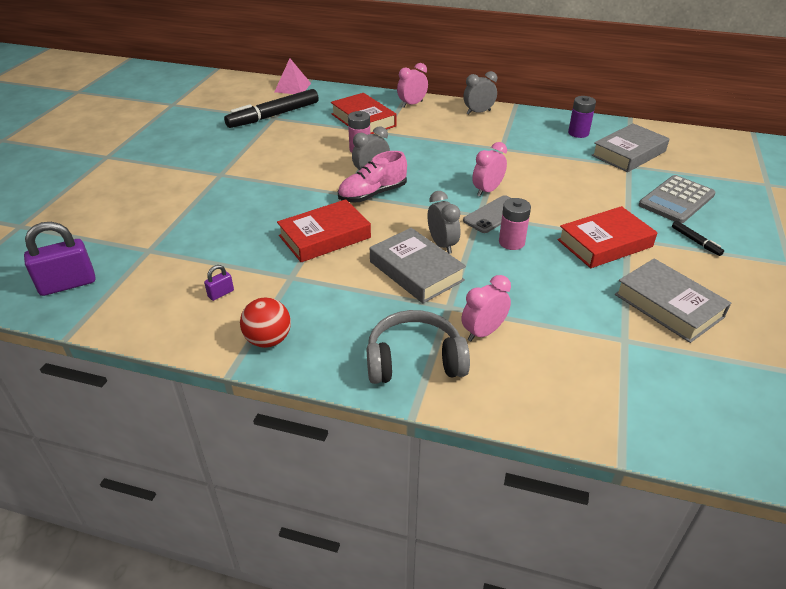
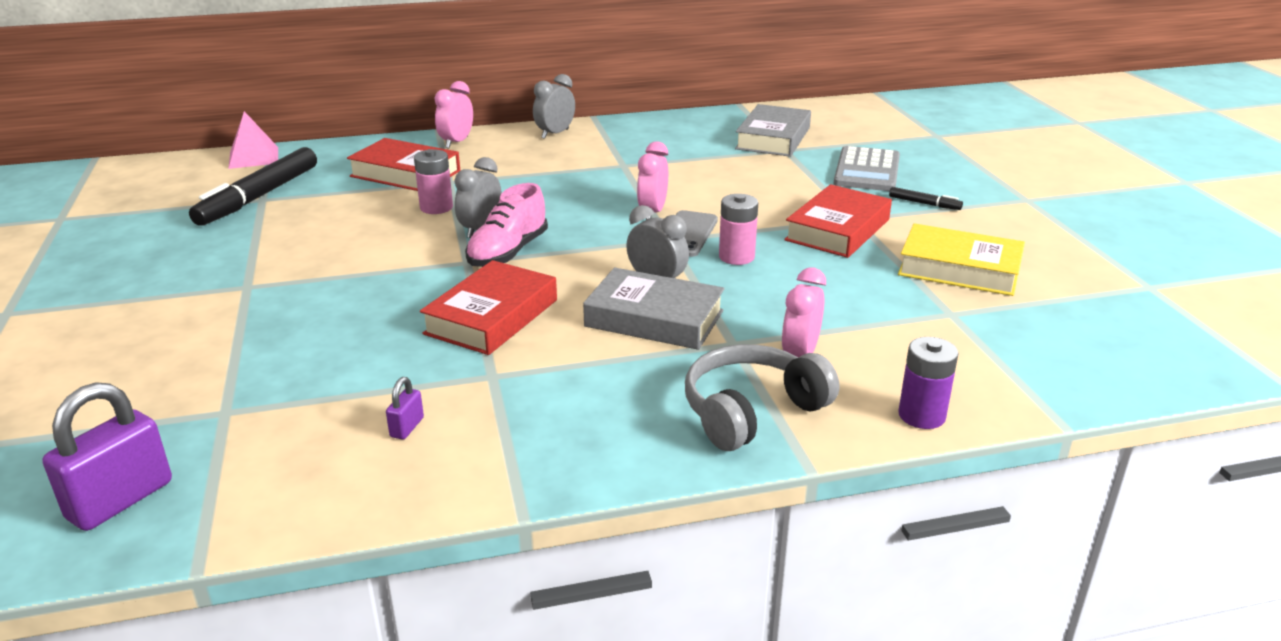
camera: 30 degrees left, 10 degrees down
(268, 340) = (538, 456): red ball -> none
(578, 133) = (697, 130): purple battery -> purple battery (921, 415)
(668, 306) = (959, 269): grey book -> yellow book

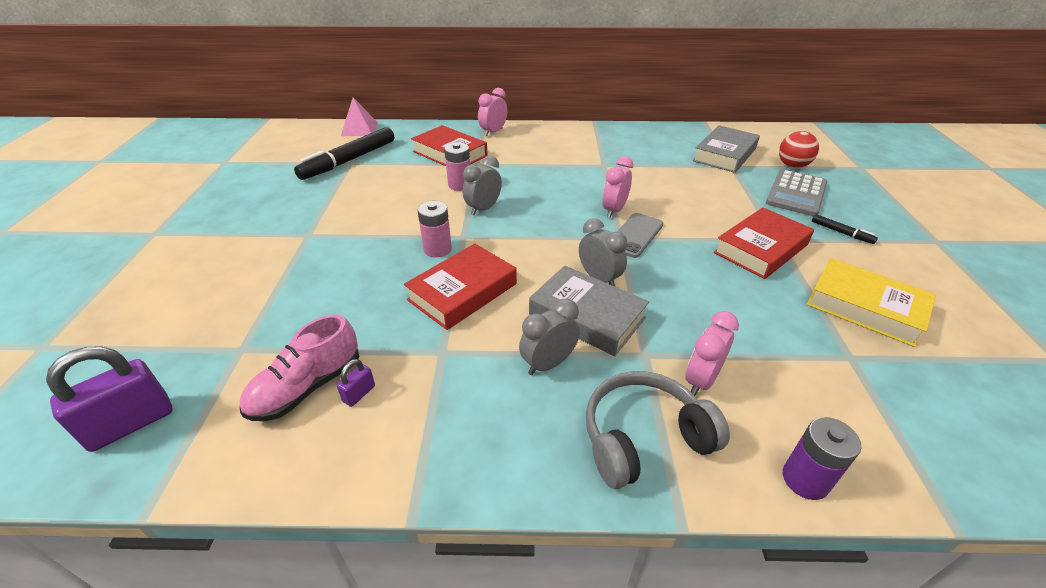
camera: 15 degrees right, 10 degrees up
(508, 252) = (495, 232): pink shoe -> pink shoe (307, 387)
(555, 134) = (563, 132): grey clock -> grey clock (548, 363)
(736, 257) = (670, 263): pink battery -> pink battery (437, 249)
(857, 142) = (792, 166): none -> red ball

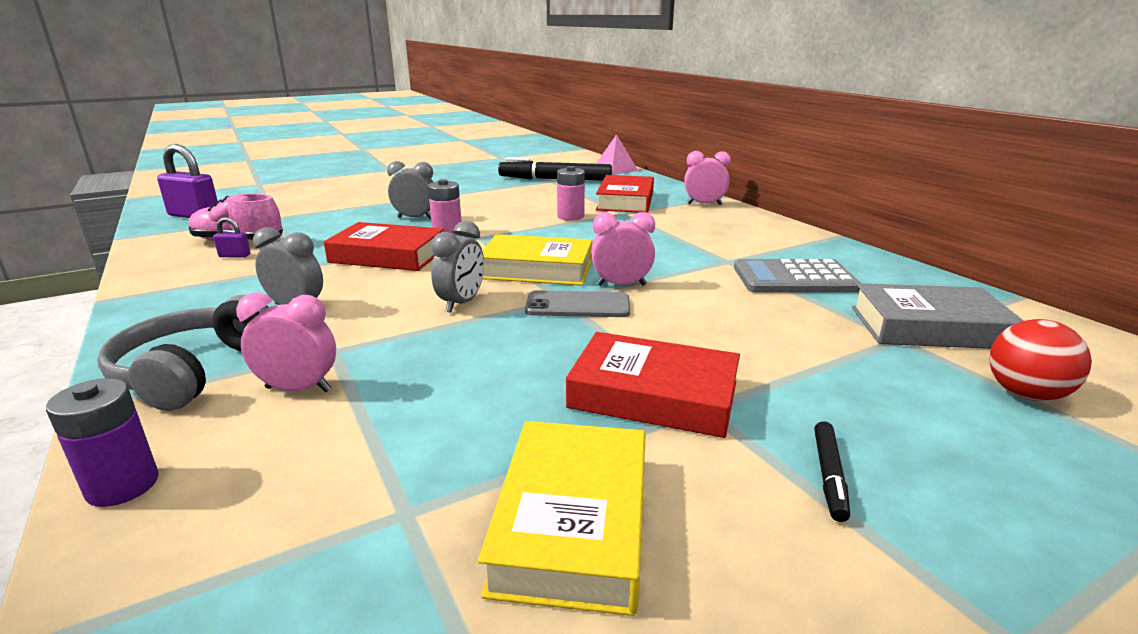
camera: 60 degrees right, 15 degrees down
(483, 209) = (538, 233): grey clock -> grey clock (415, 218)
(560, 231) = (537, 269): none -> yellow book
(587, 316) = (385, 310): grey book -> none
(644, 438) = (193, 371): grey headphones -> grey headphones turned 120 degrees counterclockwise
(796, 193) = (909, 409): grey calculator -> grey calculator (794, 278)

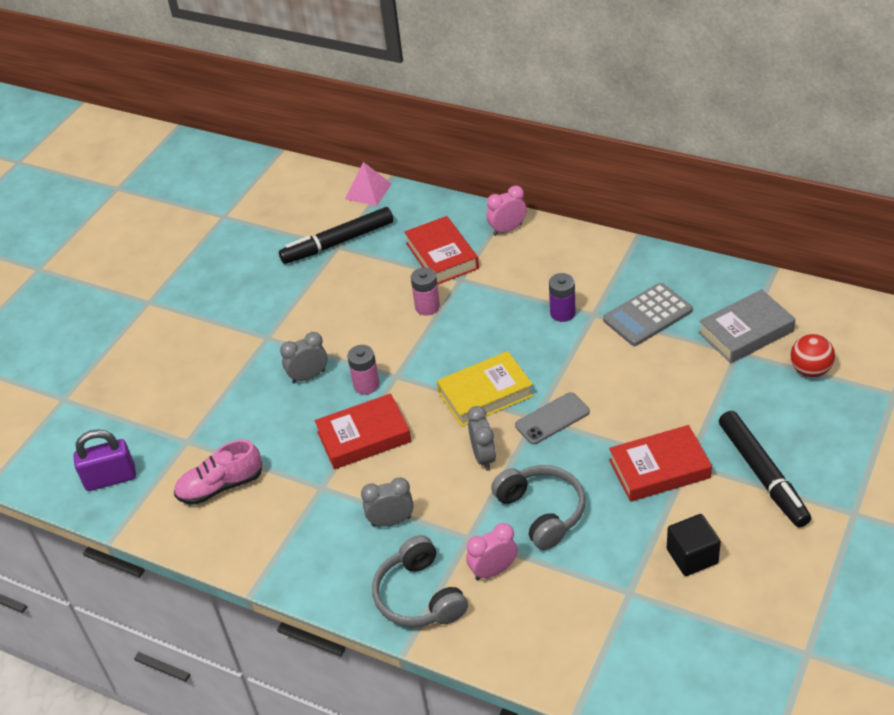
camera: 30 degrees left, 20 degrees up
(123, 485) = (504, 657): purple battery -> purple battery (562, 313)
(234, 256) = (252, 502): purple padlock -> none
(443, 366) = (541, 512): none -> grey headphones
(572, 522) = (692, 556): yellow book -> black cube
(621, 285) = (555, 382): pink clock -> none
(829, 476) = (762, 474): black marker -> black marker, size x2.29

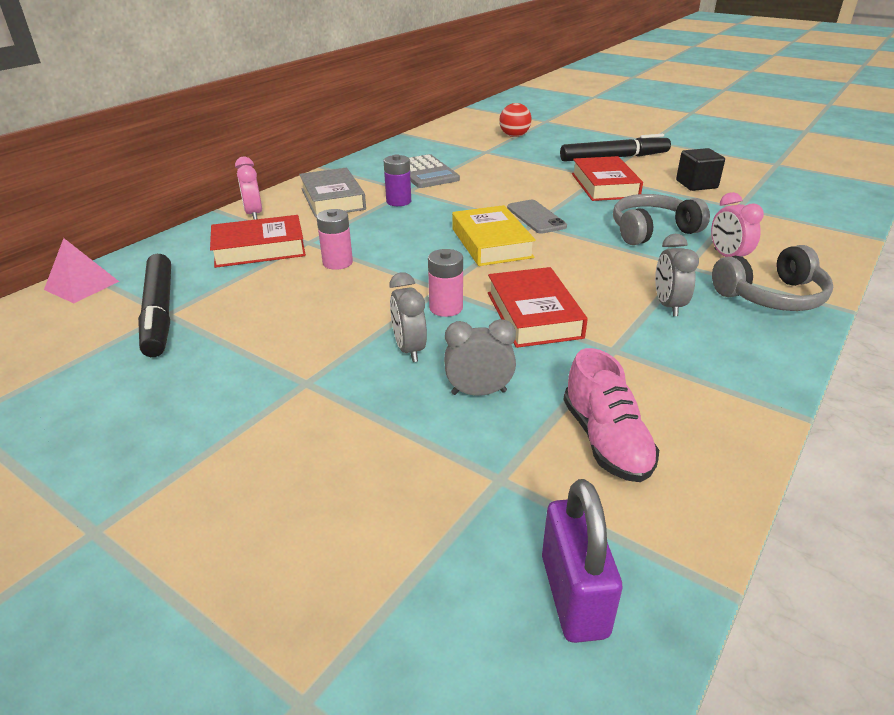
camera: 85 degrees left, 10 degrees down
(483, 457) = (579, 250): grey clock -> grey clock (479, 392)
(745, 332) = (465, 147): grey book -> grey book (332, 199)

